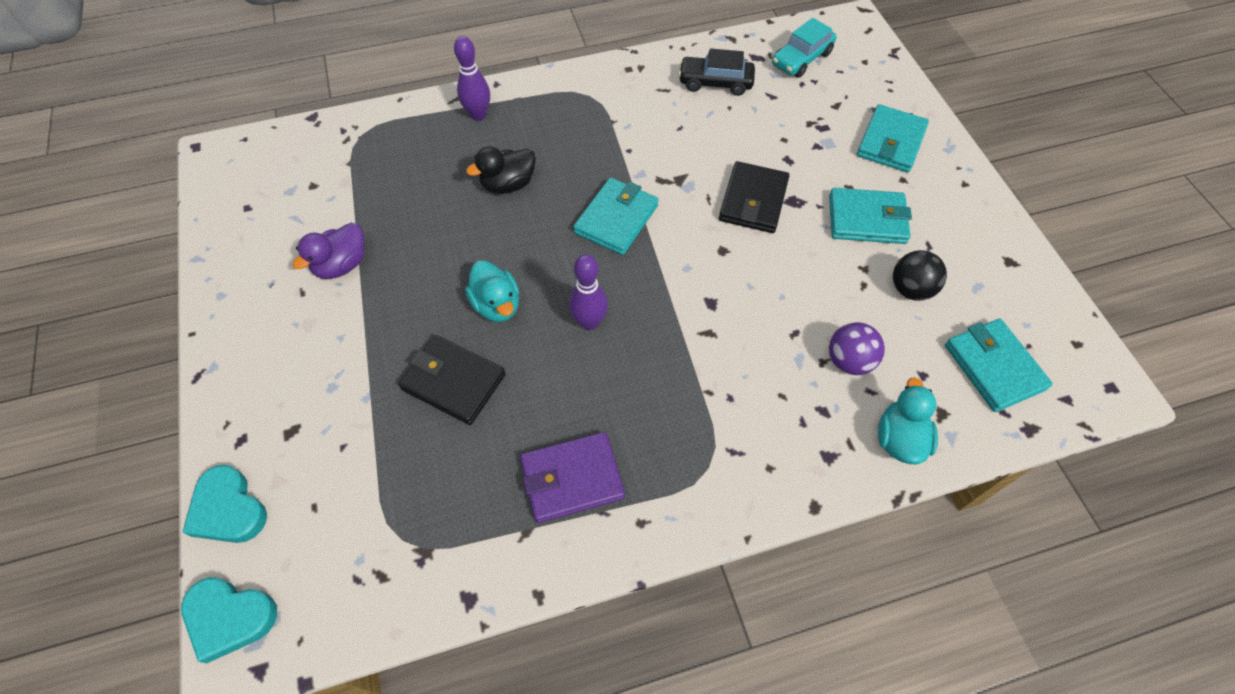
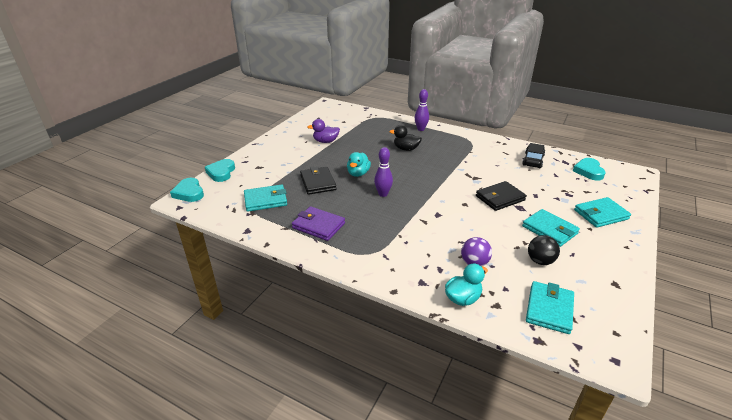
camera: 45 degrees right, 25 degrees down
(616, 219) = (433, 175): turquoise wallet -> turquoise wallet (265, 200)
(715, 83) = (533, 160): black car -> black car turned 60 degrees clockwise
(801, 59) = (588, 171): turquoise car -> turquoise heart

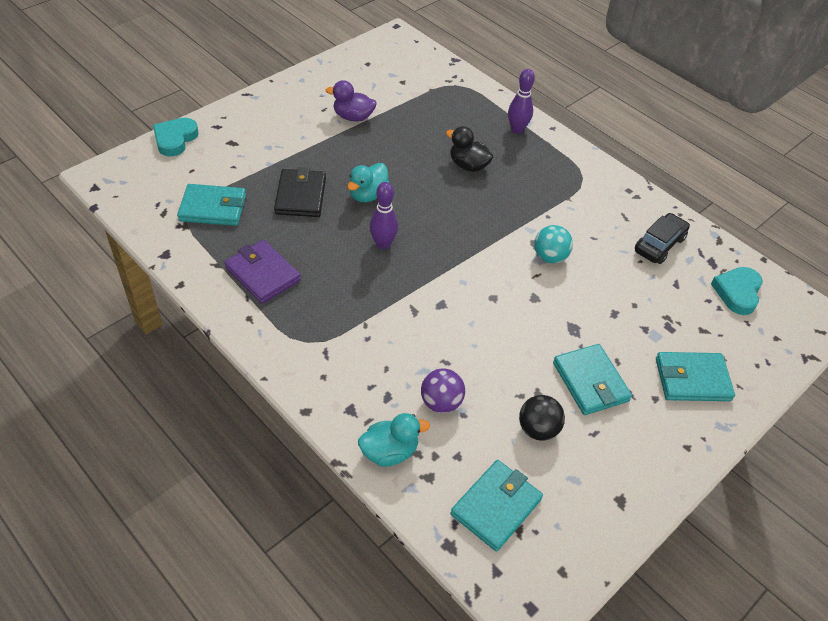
camera: 15 degrees right, 15 degrees up
(189, 193) = (117, 165): turquoise heart -> none
(481, 178) = (550, 257): none -> turquoise ball
(500, 198) = (554, 302): black wallet -> none

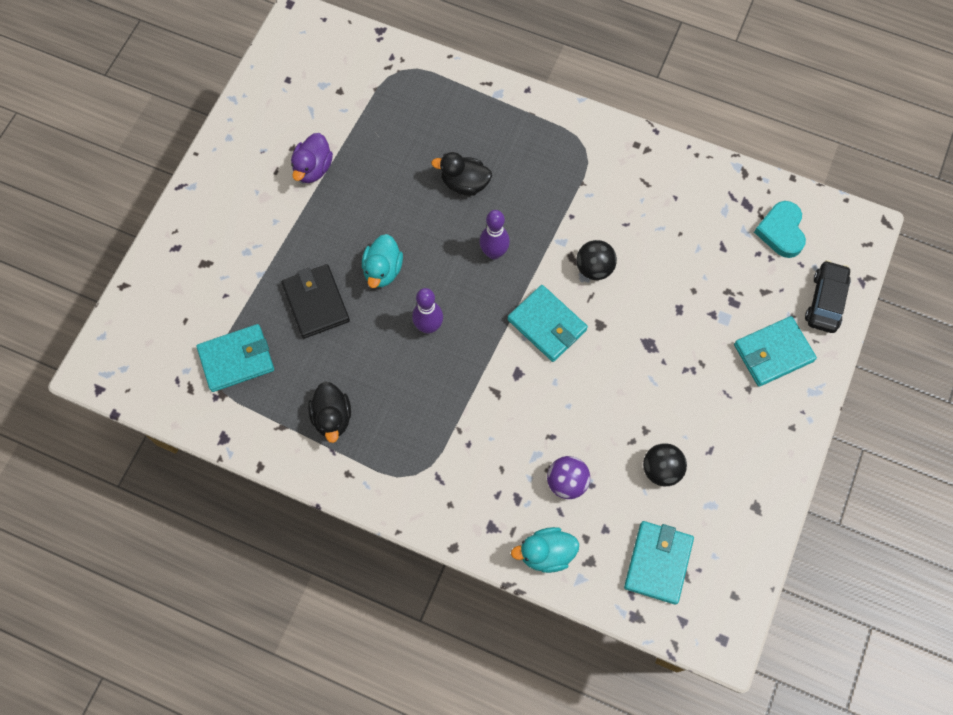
camera: 20 degrees left, 20 degrees up
(175, 139) = (142, 286): turquoise heart -> none
(263, 274) = (332, 417): purple wallet -> black duck
(353, 117) = (313, 168): purple duck -> purple duck turned 60 degrees counterclockwise
(389, 452) = (546, 553): turquoise duck -> turquoise duck turned 150 degrees counterclockwise
(517, 130) = (492, 109): purple bowling pin -> purple bowling pin (494, 252)
(550, 257) = (594, 268): turquoise ball -> black ball
(590, 382) = (686, 397): turquoise wallet -> turquoise wallet (547, 325)
(659, 244) = (690, 204): black car -> black car (825, 301)

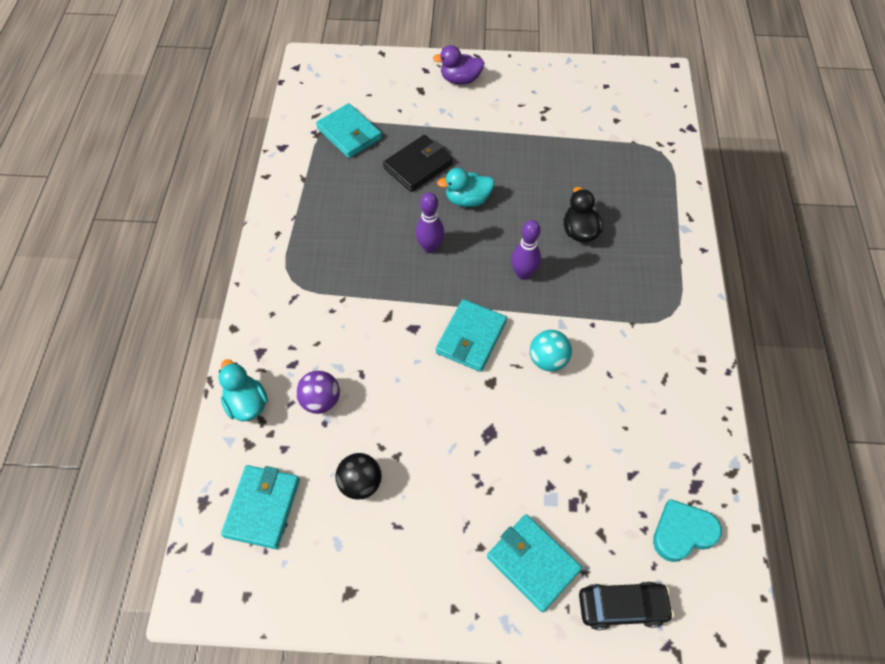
camera: 70 degrees right, 10 degrees down
(313, 168) = (536, 126): purple duck -> purple duck (460, 79)
(332, 417) = (322, 208): black duck -> none
(594, 268) = (548, 360): black ball -> turquoise ball
(658, 563) = (262, 507): turquoise wallet -> turquoise wallet turned 75 degrees counterclockwise

